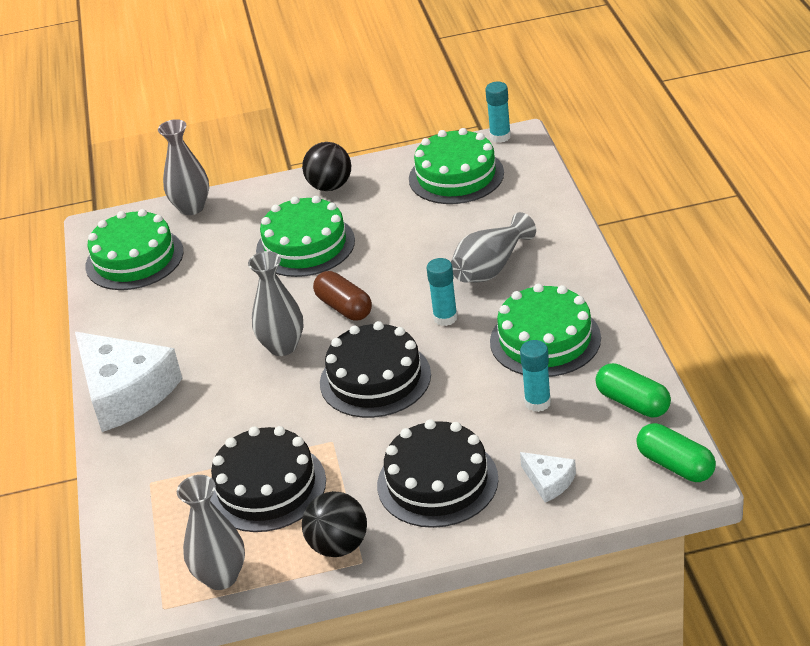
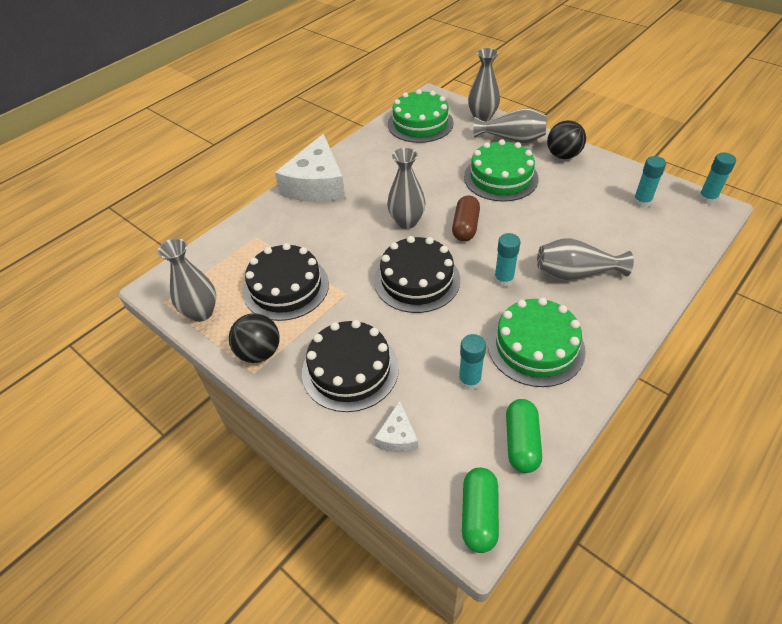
camera: 50 degrees right, 10 degrees up
(257, 206) = (512, 139): none -> grey vase
(456, 176) = (642, 202): green cake -> turquoise glue stick

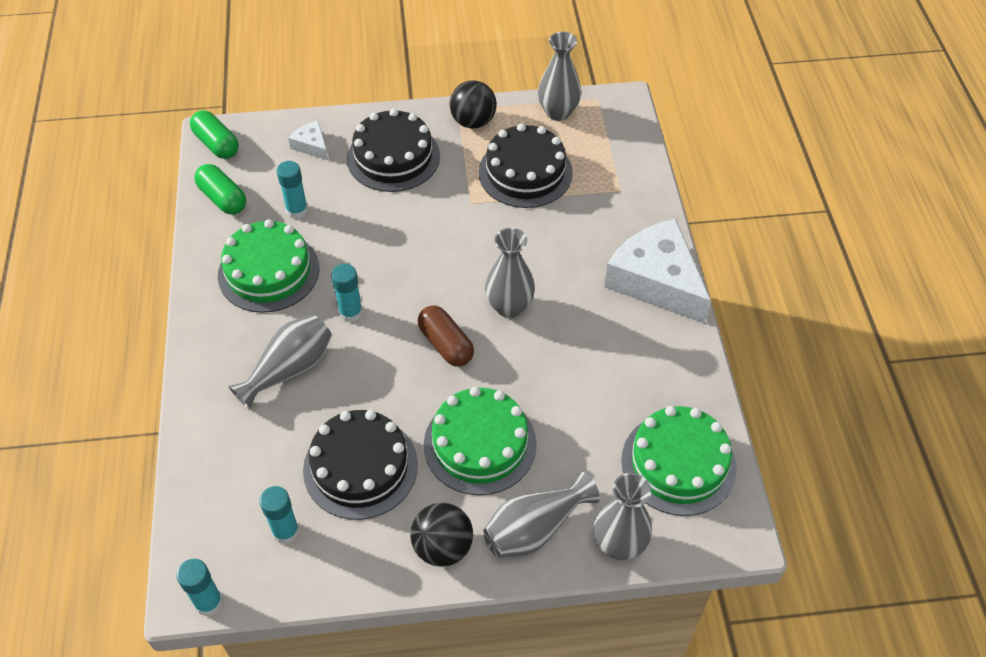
camera: 130 degrees right, 5 degrees up
(417, 280) = (427, 256): black cake -> black cake (360, 467)

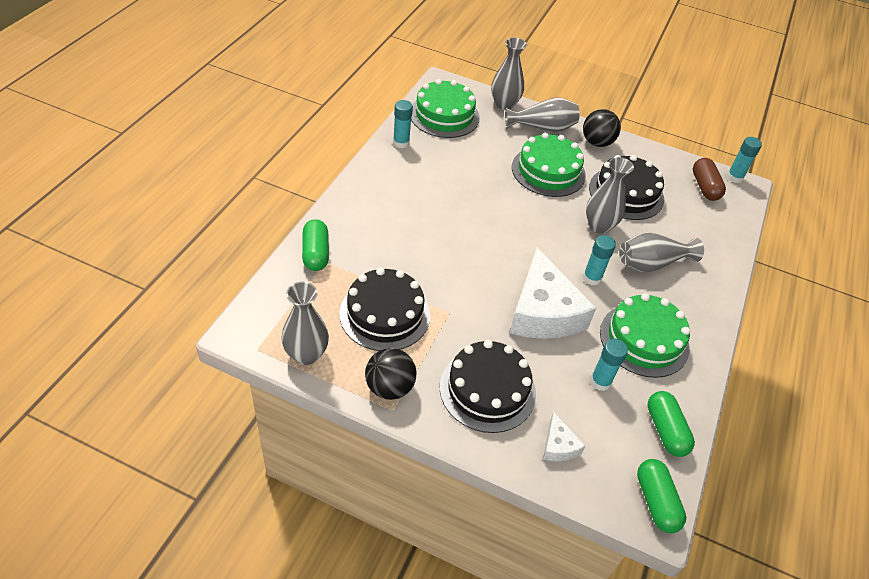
camera: 155 degrees left, 5 degrees down
(286, 531) = (682, 186): turquoise glue stick -> turquoise glue stick (401, 143)
(446, 344) = (535, 227): brown capsule -> brown capsule (704, 187)
(509, 307) = (476, 228): grey vase -> grey vase (599, 226)
(636, 193) = (316, 253): none -> green capsule
(656, 281) = (365, 194): white cheese -> white cheese (543, 312)

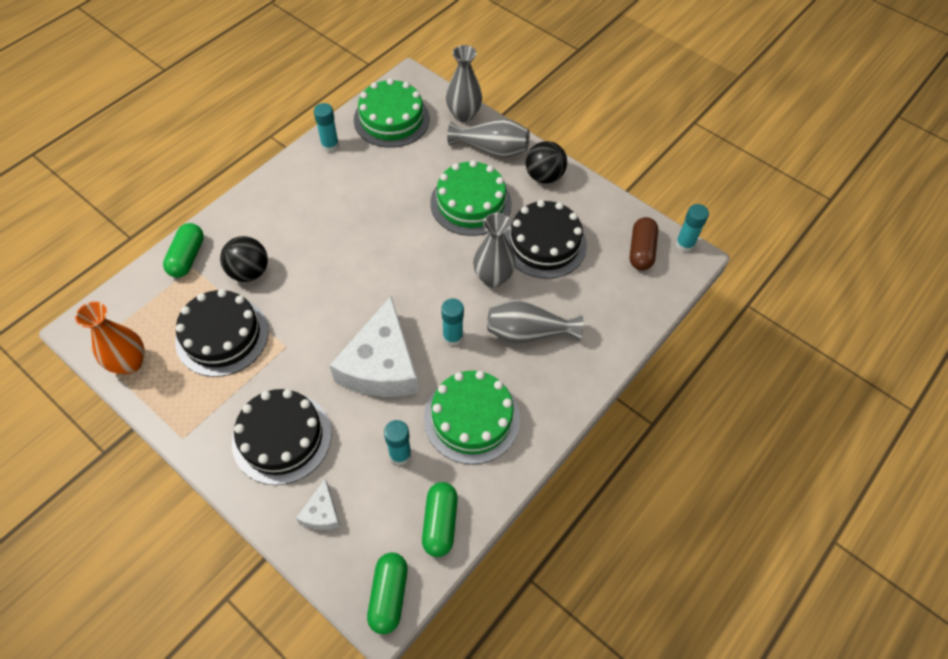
camera: 20 degrees right, 10 degrees up
(306, 354) = (129, 363): grey vase -> orange vase
(389, 387) = (190, 414): black ball -> black ball (249, 272)

